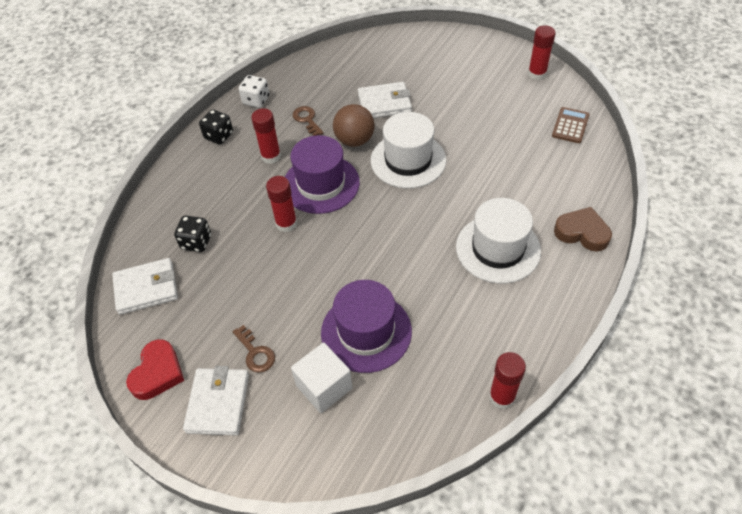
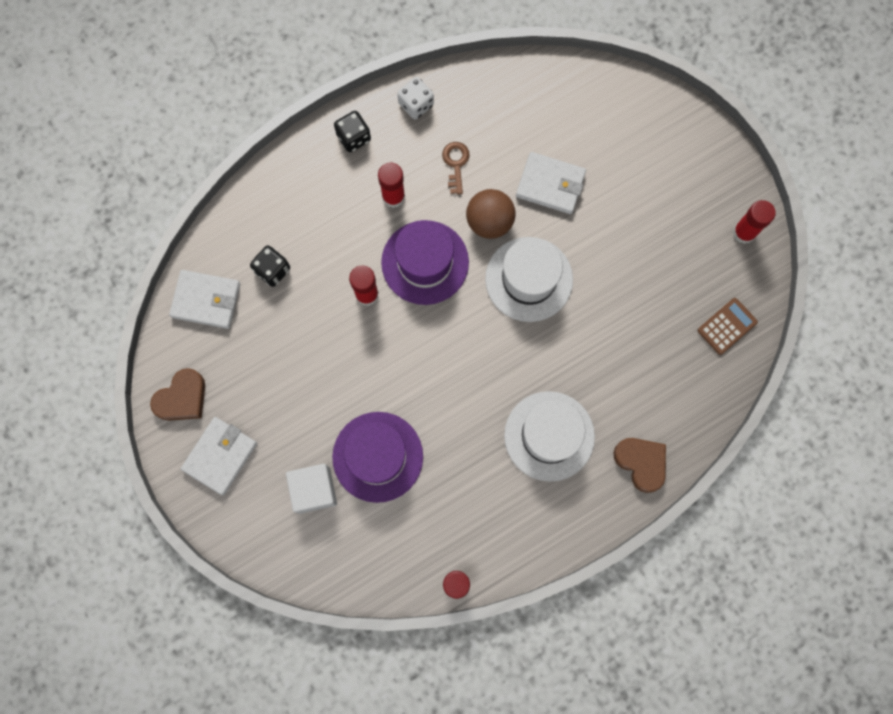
camera: 25 degrees right, 25 degrees up
(158, 373) = (182, 398): red heart -> brown heart
(255, 353) = (272, 424): brown key -> none

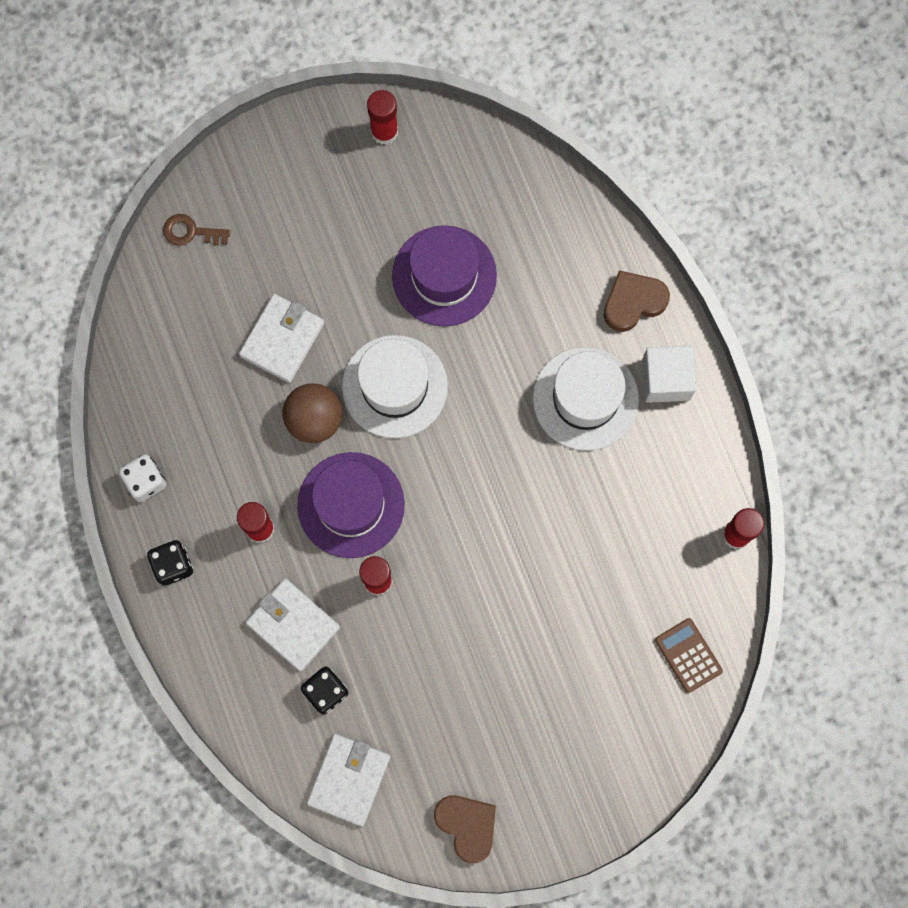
camera: 80 degrees left, 0 degrees up
(220, 456) = (545, 788): white wallet -> white wallet (293, 625)
(314, 490) = (604, 681): white cube -> white cube (666, 379)
(377, 457) = (577, 600): purple hat -> purple hat (444, 276)
(455, 164) = (233, 446): brown key -> brown key (191, 232)
(727, 326) = (492, 175): brown calculator -> brown calculator (688, 655)

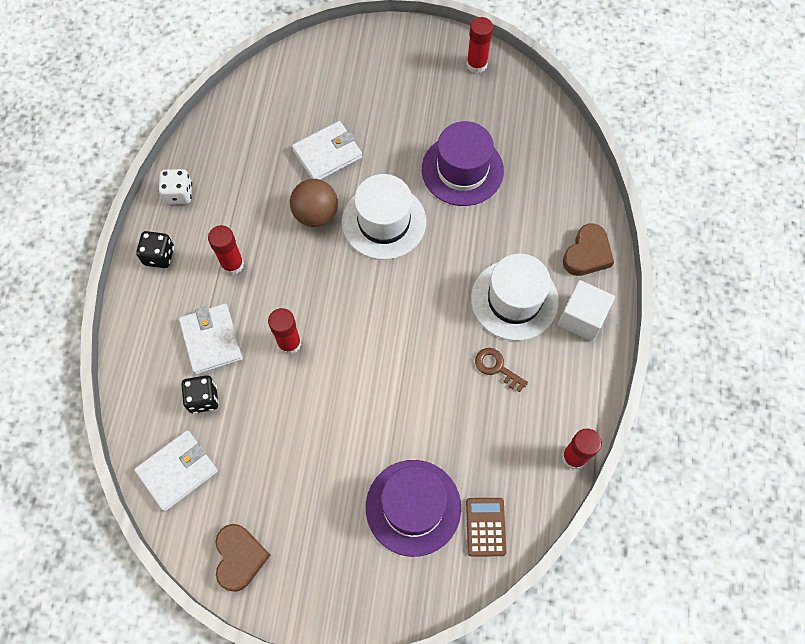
camera: 30 degrees right, 10 degrees down
(191, 232) = (312, 61): brown key -> brown key (496, 367)
(351, 505) = (304, 282): purple hat -> purple hat (413, 507)
(633, 302) = (587, 254): brown heart -> brown heart turned 120 degrees clockwise

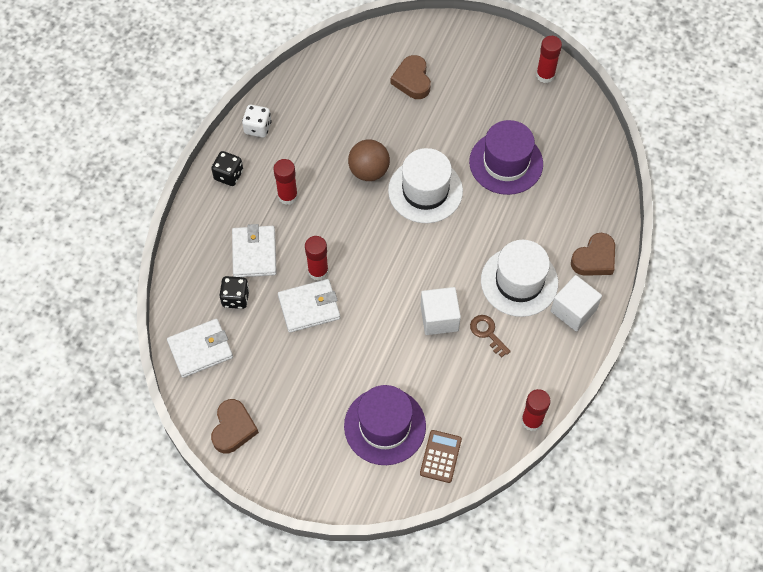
camera: 15 degrees right, 5 degrees down
(327, 154) = (392, 123): white wallet -> white wallet (309, 307)
(336, 102) = (412, 80): none -> brown heart
(439, 364) = (439, 318): none -> white cube

